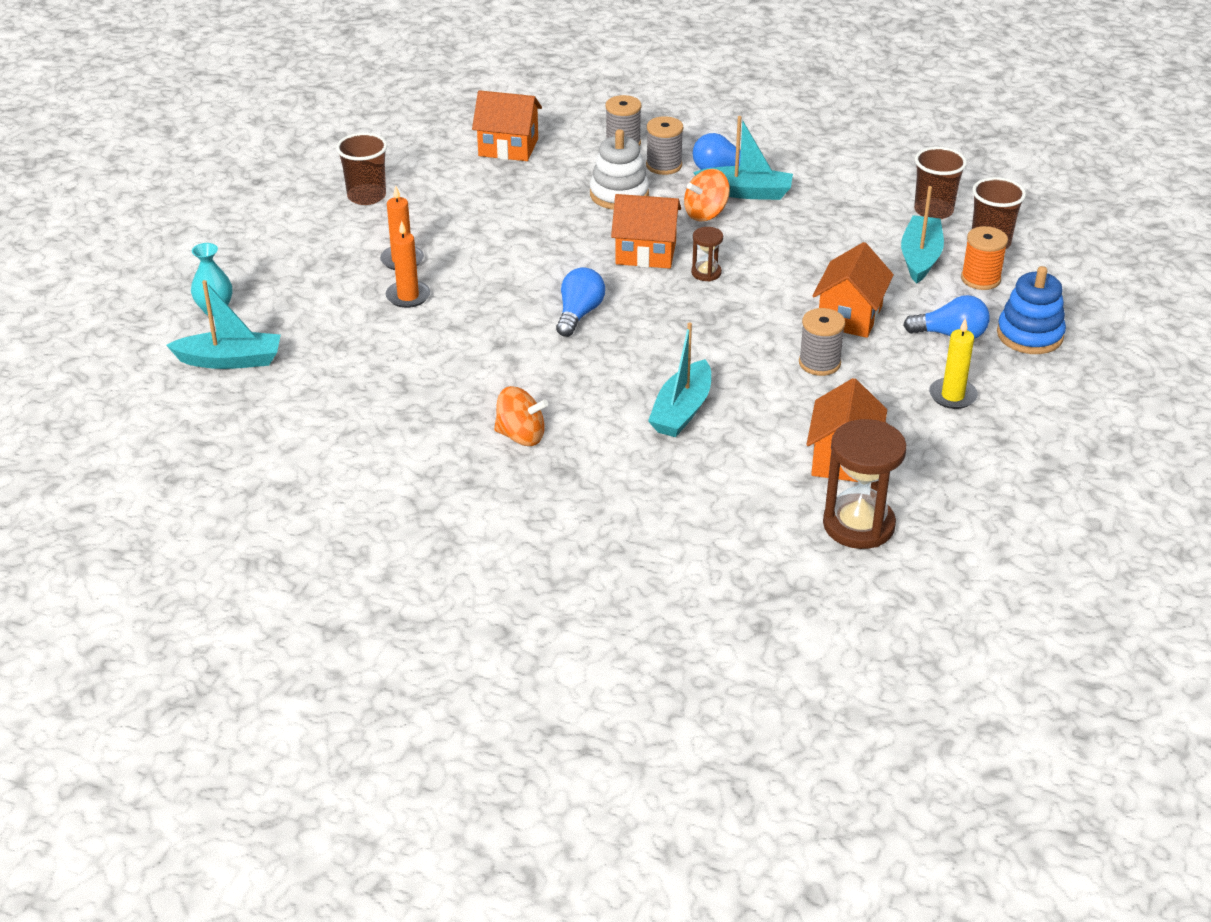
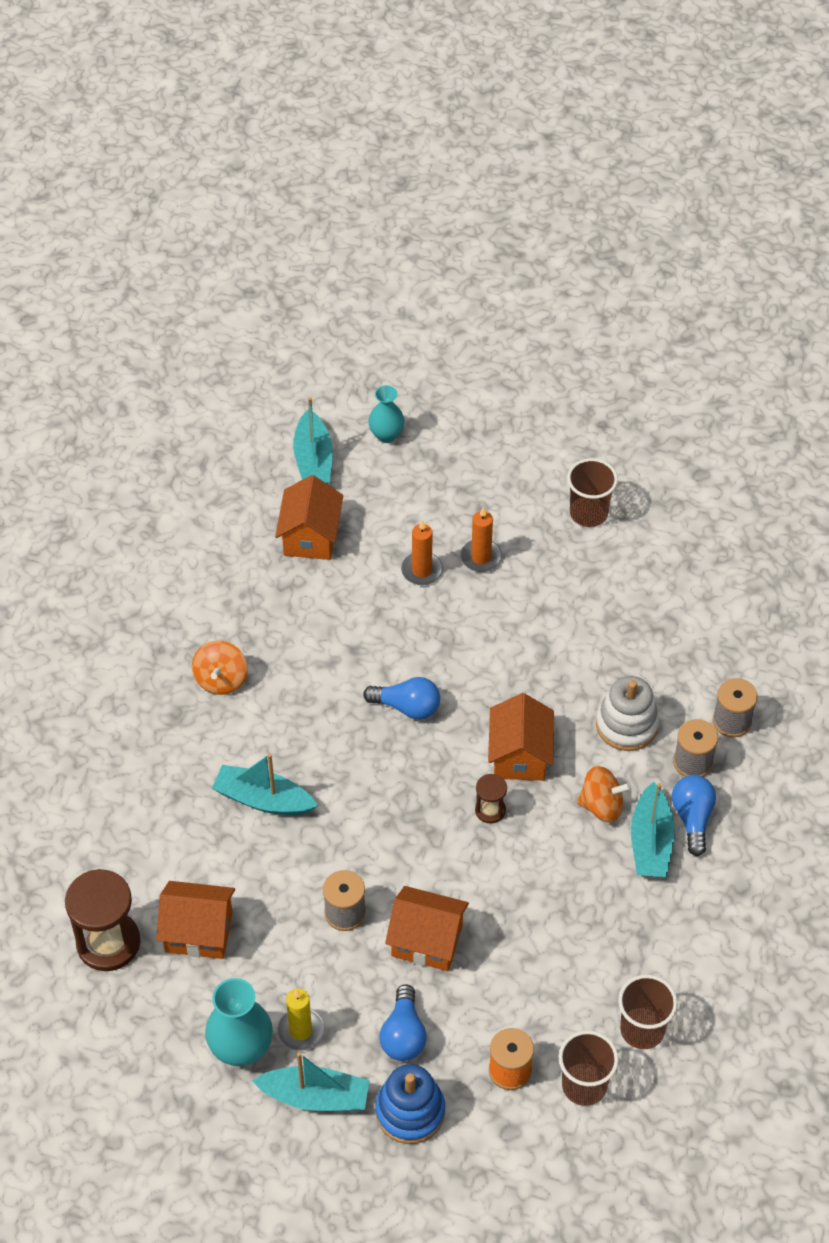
camera: 85 degrees right, 15 degrees up
(508, 147) = (704, 618): orange house -> orange house (310, 537)
(706, 213) = (601, 806): orange spinning top -> orange spinning top turned 135 degrees clockwise
(920, 257) = (544, 1012): turquoise boat -> turquoise boat (315, 1096)
(976, 434) = (241, 1048): none -> turquoise vase

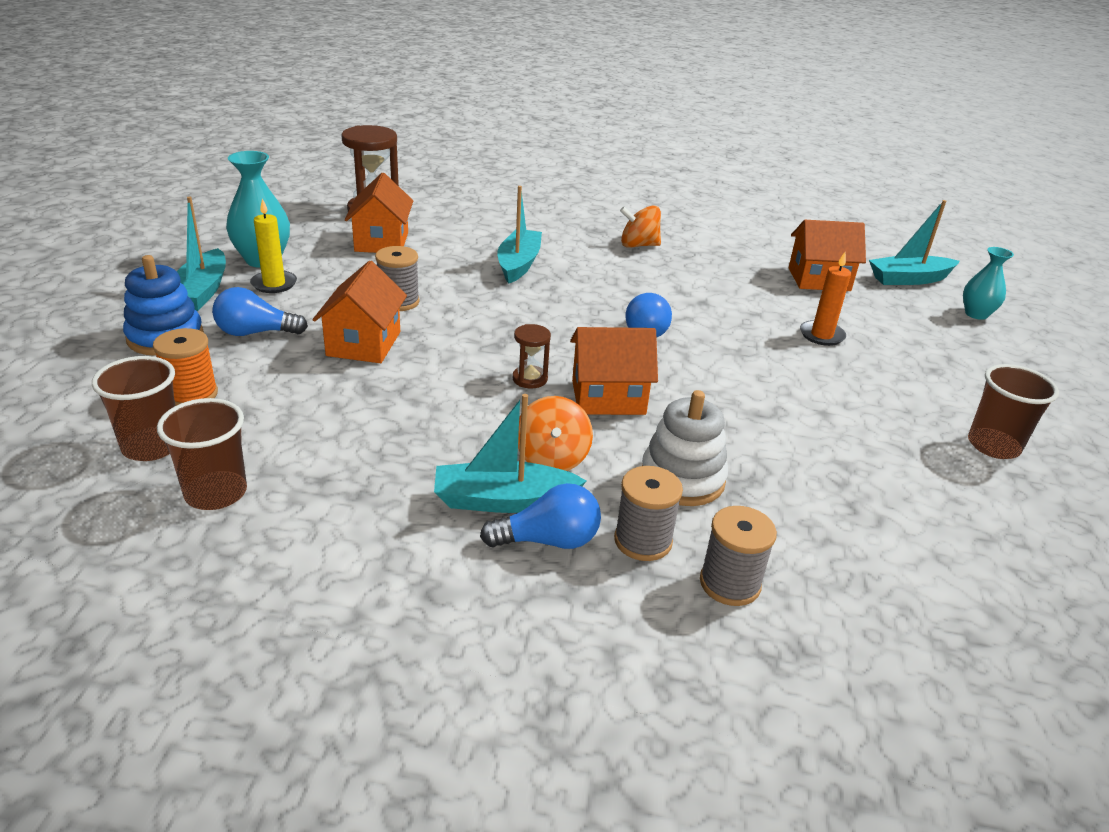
camera: 80 degrees right, 20 degrees down
(481, 557) = (865, 370): orange candle -> none

